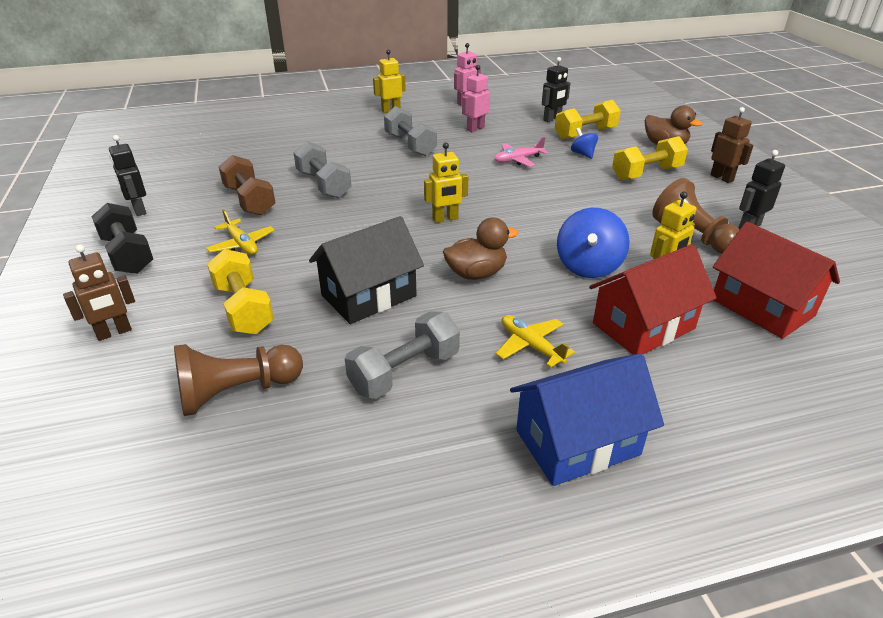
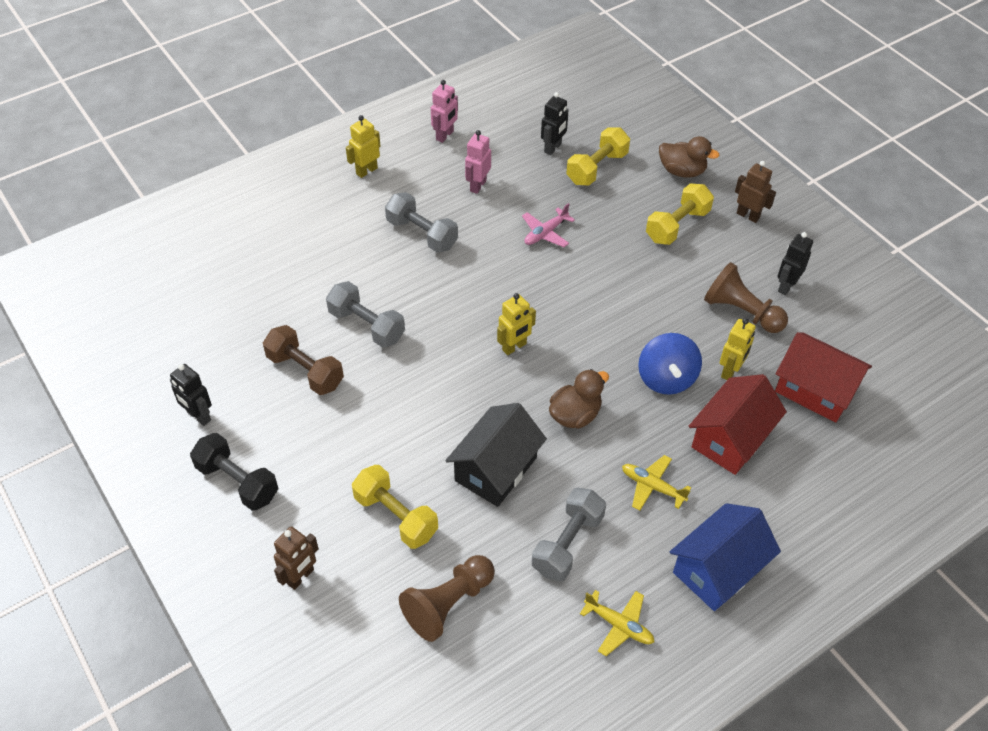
camera: 20 degrees left, 15 degrees up
(242, 244) = (340, 436): yellow plane -> yellow plane (619, 625)
(583, 154) = (606, 207): blue spinning top -> none

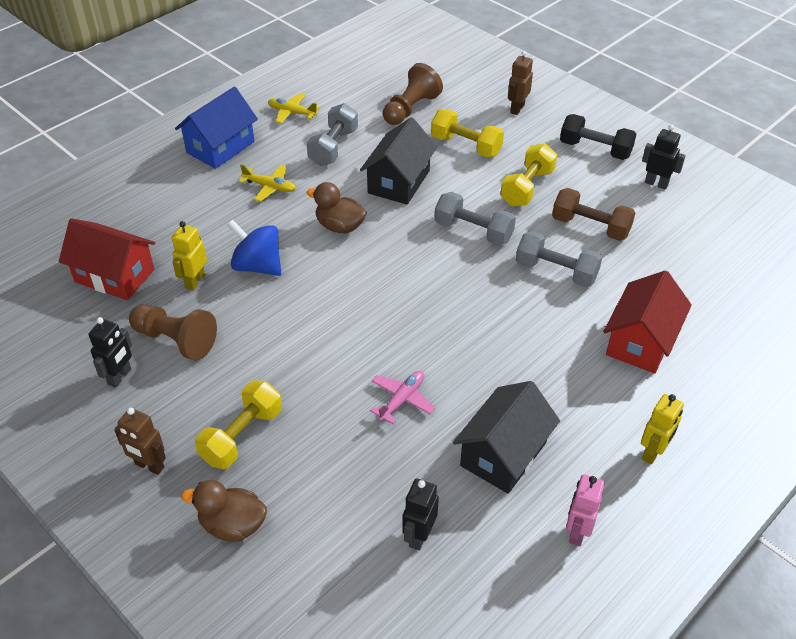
camera: 170 degrees right, 5 degrees down
(422, 234) = (544, 376): grey dumbbell -> grey dumbbell (473, 231)
(477, 185) = (503, 454): pink robot -> black house
(514, 347) = (407, 273): yellow robot -> none
(575, 415) = (340, 226): brown duck -> brown duck turned 75 degrees clockwise
(596, 168) = (352, 510): yellow dumbbell -> yellow dumbbell (527, 187)
(666, 378) = (258, 266): blue spinning top -> blue spinning top turned 45 degrees counterclockwise
(730, 438) = (201, 227): red house -> red house (641, 341)

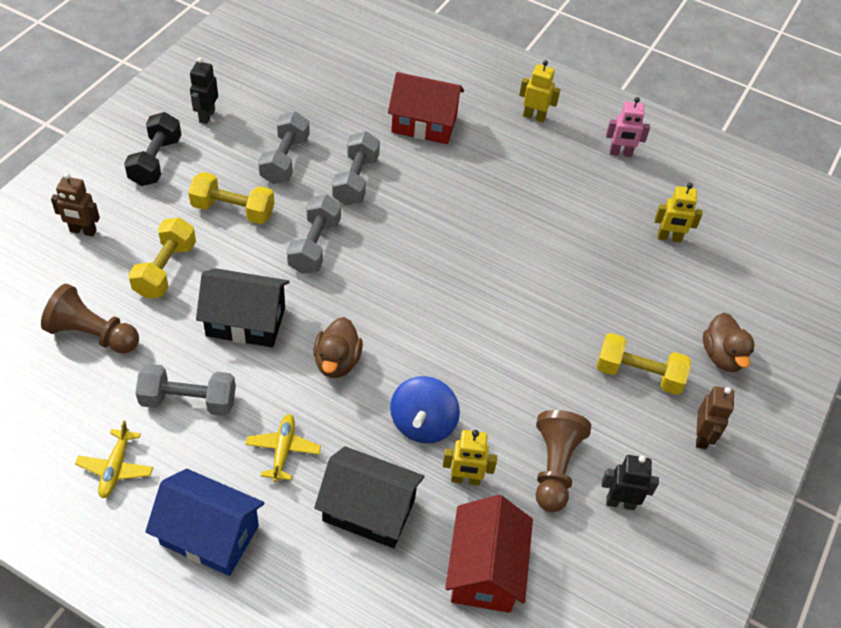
camera: 110 degrees left, 5 degrees up
(402, 400) = (549, 268): pink plane -> none
(419, 536) = (669, 238): black robot -> yellow robot
(503, 454) = (574, 198): black house -> black house (368, 510)
(590, 227) = (285, 160): brown dumbbell -> grey dumbbell

